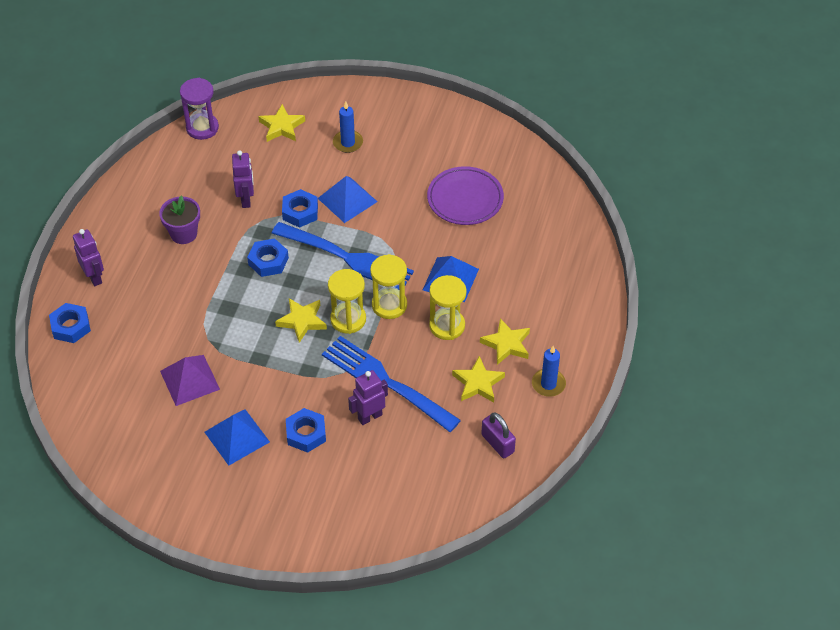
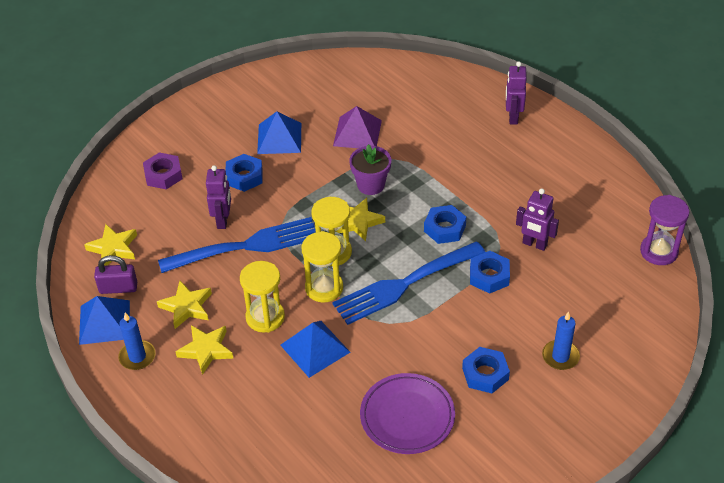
camera: 125 degrees right, 5 degrees down
(70, 326) = (469, 88): blue nut -> blue nut (485, 374)
(94, 277) = (513, 117): purple robot -> purple robot turned 90 degrees clockwise
(183, 234) = (522, 187): purple flower pot -> purple flower pot (371, 185)
(281, 127) = (621, 313): yellow star -> yellow star (113, 248)
(347, 200) = (479, 319): blue pyramid -> blue pyramid (104, 322)
(349, 500) = (163, 175): none -> purple nut

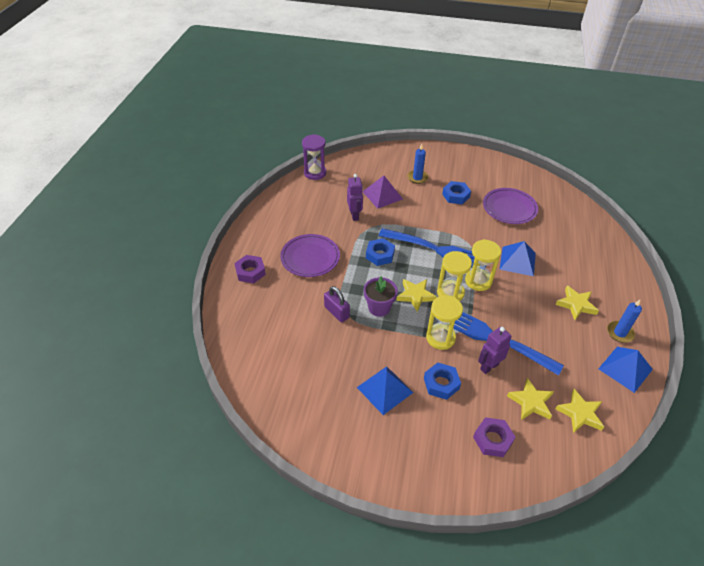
camera: 130 degrees left, 0 degrees up
(118, 288) = (599, 382): purple padlock -> purple padlock (336, 312)
(186, 307) = (565, 335): yellow star -> yellow star (531, 402)
(265, 317) = (526, 293): yellow hourglass -> yellow hourglass (440, 338)
(357, 133) = (337, 345): purple pyramid -> purple pyramid (382, 195)
(489, 276) = (395, 221): blue nut -> none
(493, 170) = (310, 258): none -> purple plate
(513, 117) = (250, 272): purple robot -> purple nut

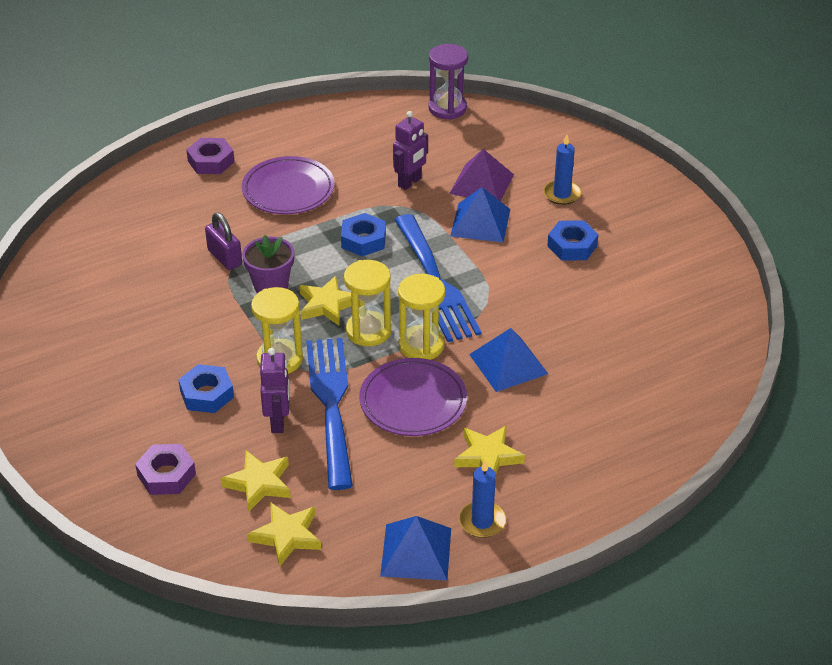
camera: 50 degrees right, 5 degrees down
(336, 312) = (225, 257): purple padlock -> purple padlock turned 45 degrees counterclockwise
(384, 390) = (149, 354): blue pyramid -> blue pyramid (480, 222)
(489, 366) = (278, 422): purple robot -> purple robot turned 75 degrees clockwise
(509, 208) = (614, 307): purple plate -> purple plate (413, 401)

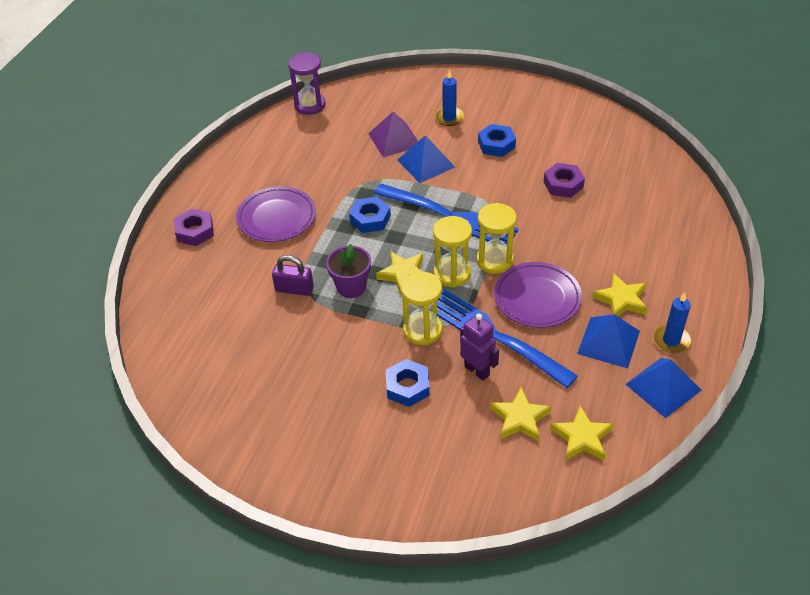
camera: 40 degrees left, 5 degrees up
(166, 475) = (455, 460): purple nut -> purple nut (563, 184)
(410, 182) = (349, 165): purple robot -> none
(508, 364) = (557, 237): blue pyramid -> blue pyramid (608, 342)

